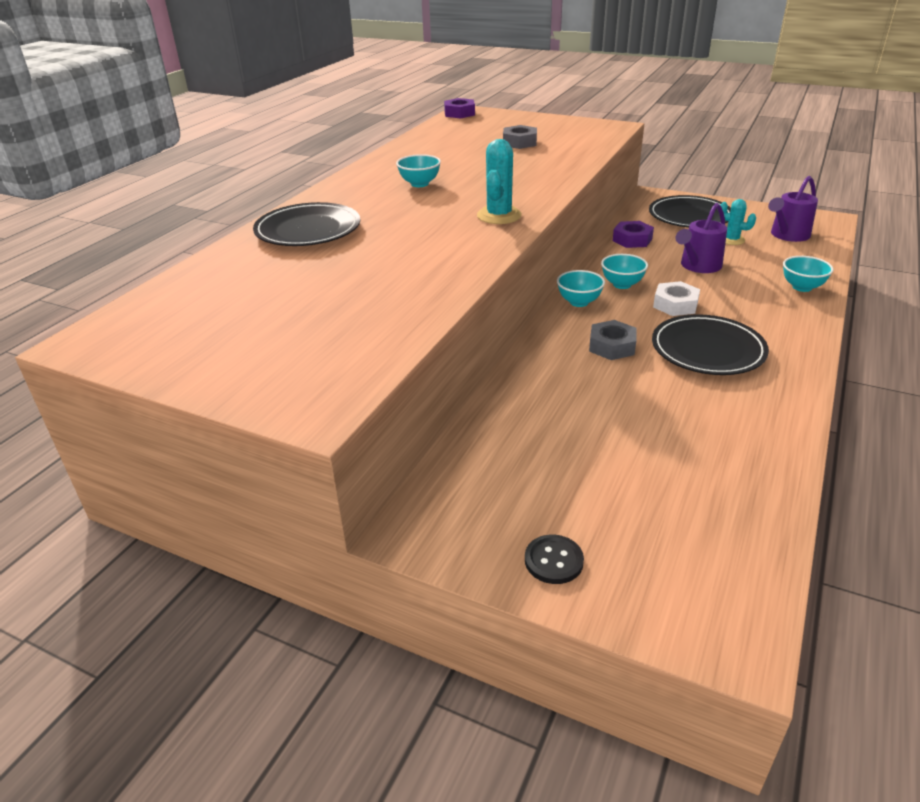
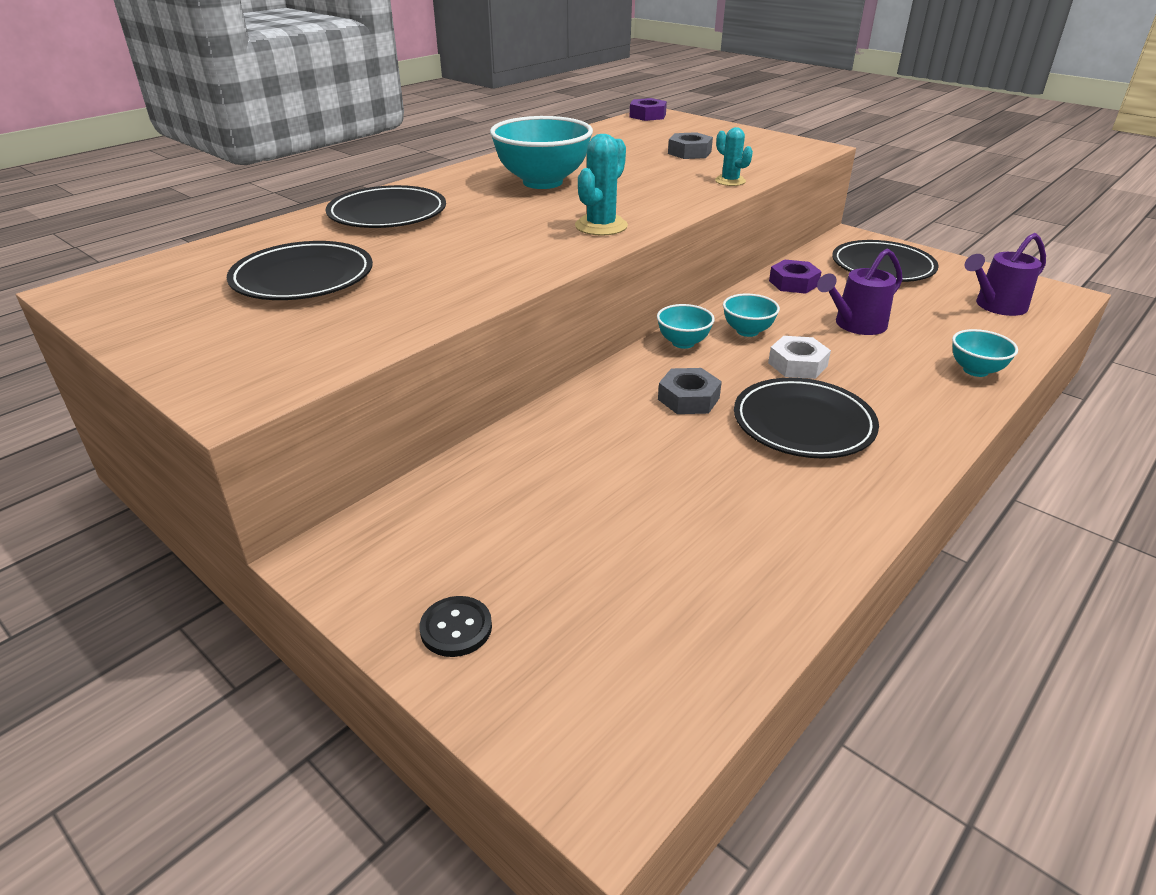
camera: 15 degrees right, 0 degrees up
(283, 298) = (303, 278): none -> black plate
(419, 184) = (542, 182): turquoise bowl -> turquoise bowl, size x1.97
(732, 240) = (919, 301): turquoise cactus -> turquoise cactus (730, 181)

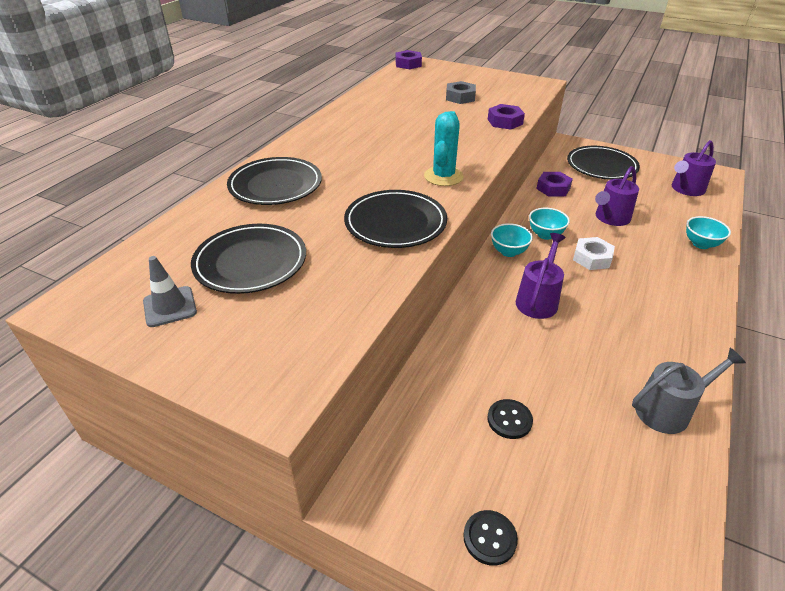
camera: 15 degrees left, 5 degrees up
(185, 304) = (170, 307): none -> grey traffic cone
(542, 182) = (374, 138): turquoise bowl -> none
(563, 515) = (509, 420): none -> black button
(688, 398) = (538, 300): grey nut -> purple watering can
(730, 181) = (505, 122): turquoise cactus -> purple nut
(793, 544) = (668, 410): none -> grey watering can
(803, 423) = (621, 307): black plate -> black plate (395, 223)

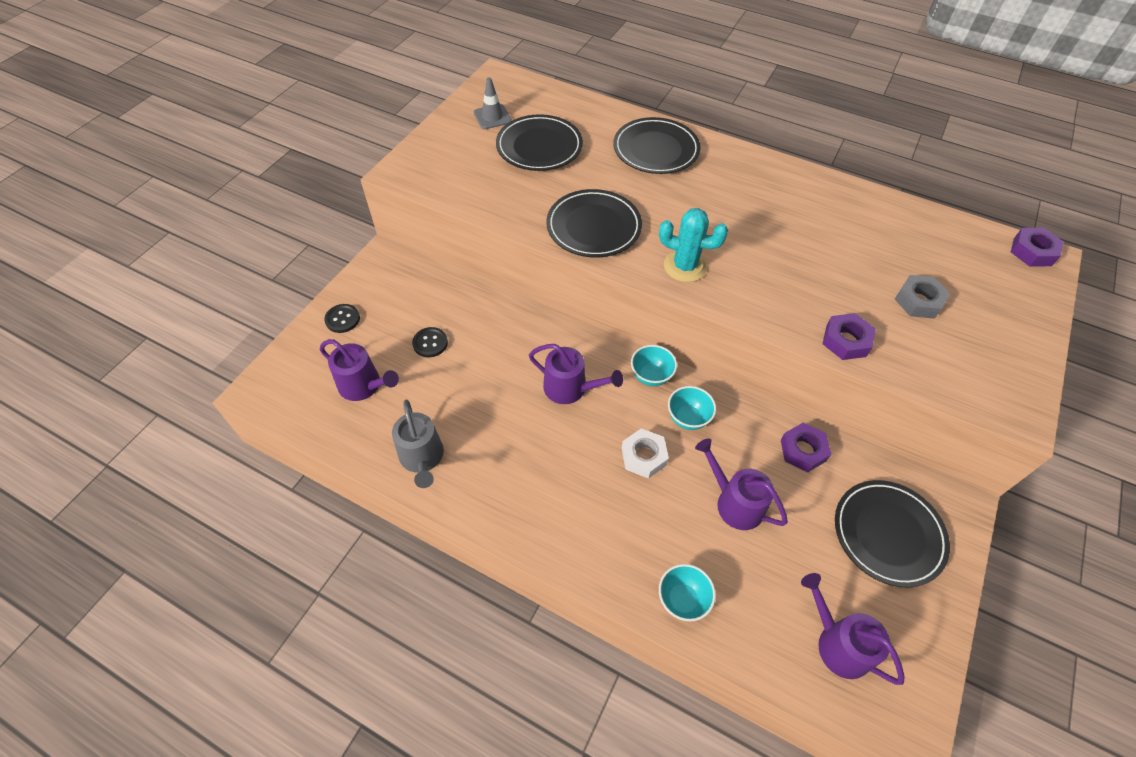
camera: 90 degrees right, 15 degrees up
(596, 487) = (363, 385): none -> purple watering can

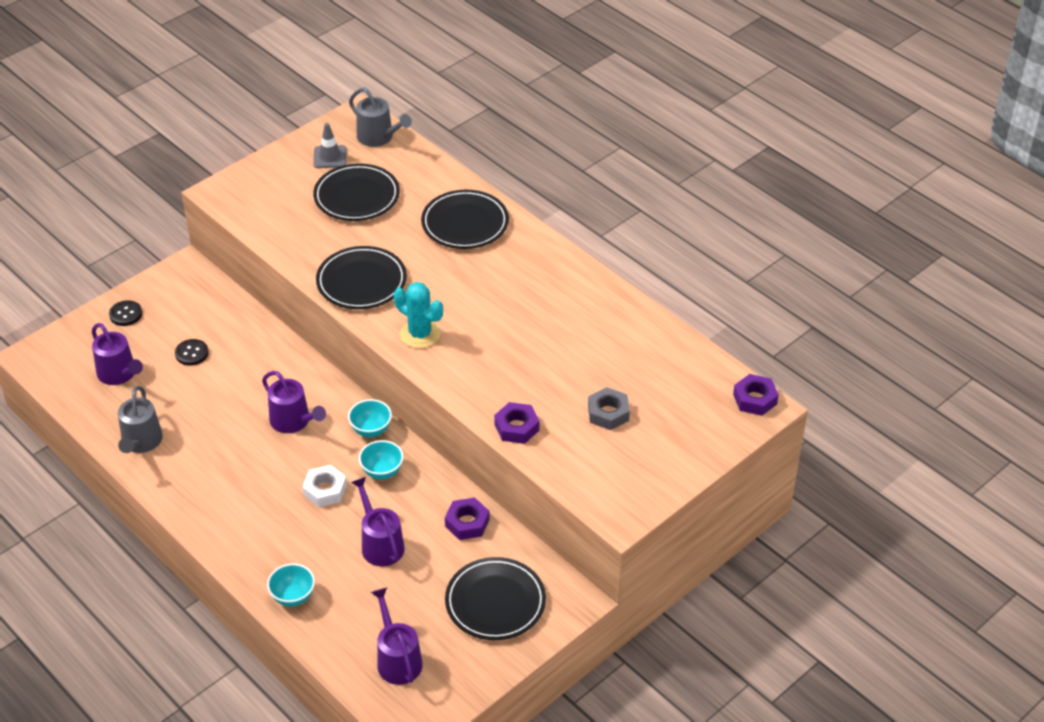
camera: 20 degrees right, 10 degrees down
(527, 91) = (378, 137): none -> grey watering can

